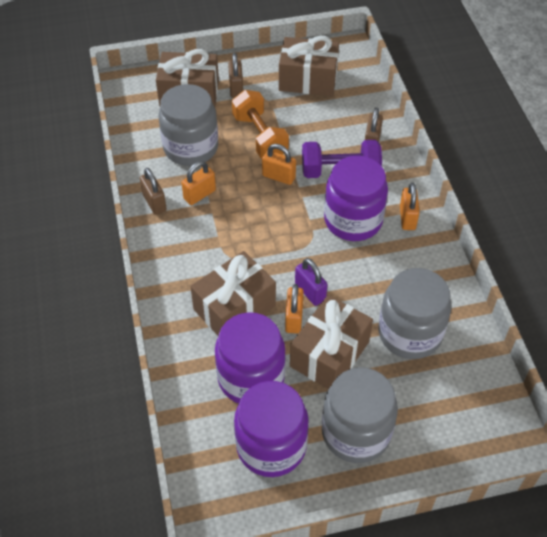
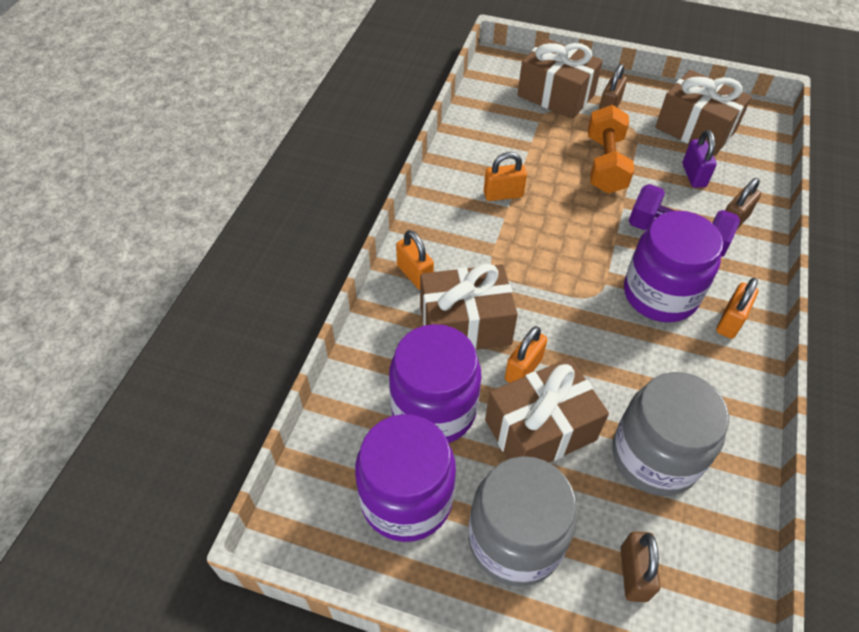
camera: 30 degrees right, 0 degrees up
(154, 202) = (451, 182): brown padlock -> brown padlock (633, 574)
(191, 148) = (524, 146): grey jar -> none
(278, 176) = (601, 212): orange padlock -> orange padlock (415, 274)
(310, 292) = (560, 349): purple padlock -> purple padlock (693, 175)

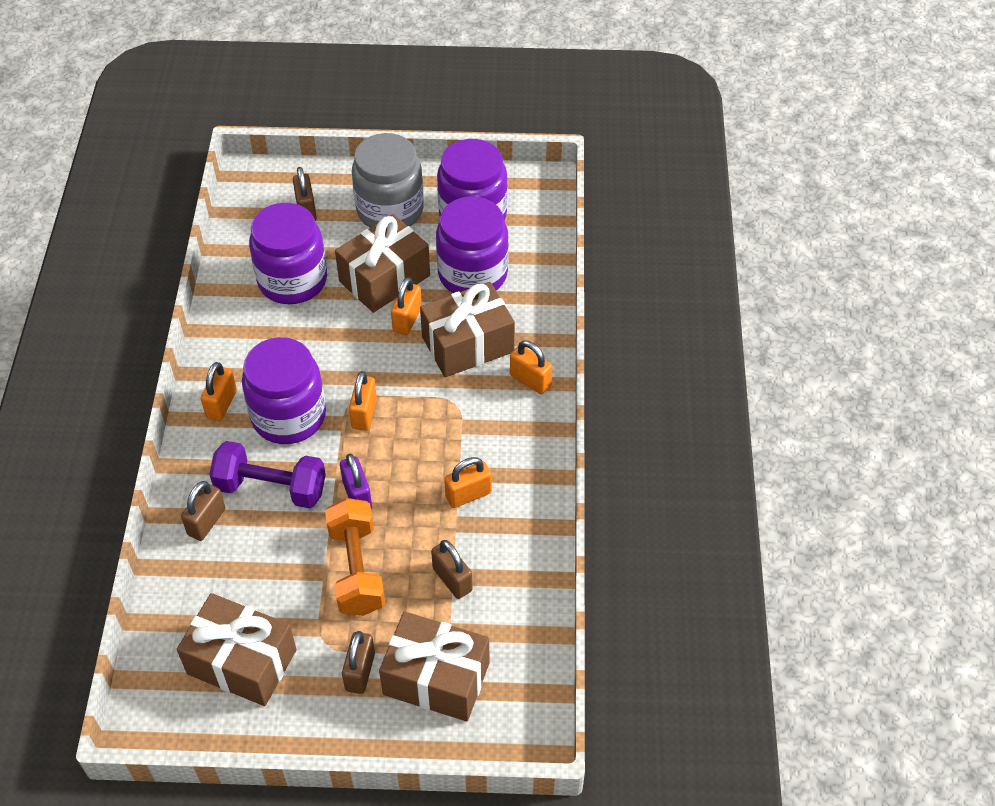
camera: 165 degrees right, 0 degrees up
(531, 144) = (452, 579): none -> brown padlock
(584, 280) = (364, 413): none -> orange padlock
(654, 456) = (292, 280): grey jar -> purple jar
(693, 175) = (248, 579): purple padlock -> purple padlock (357, 495)

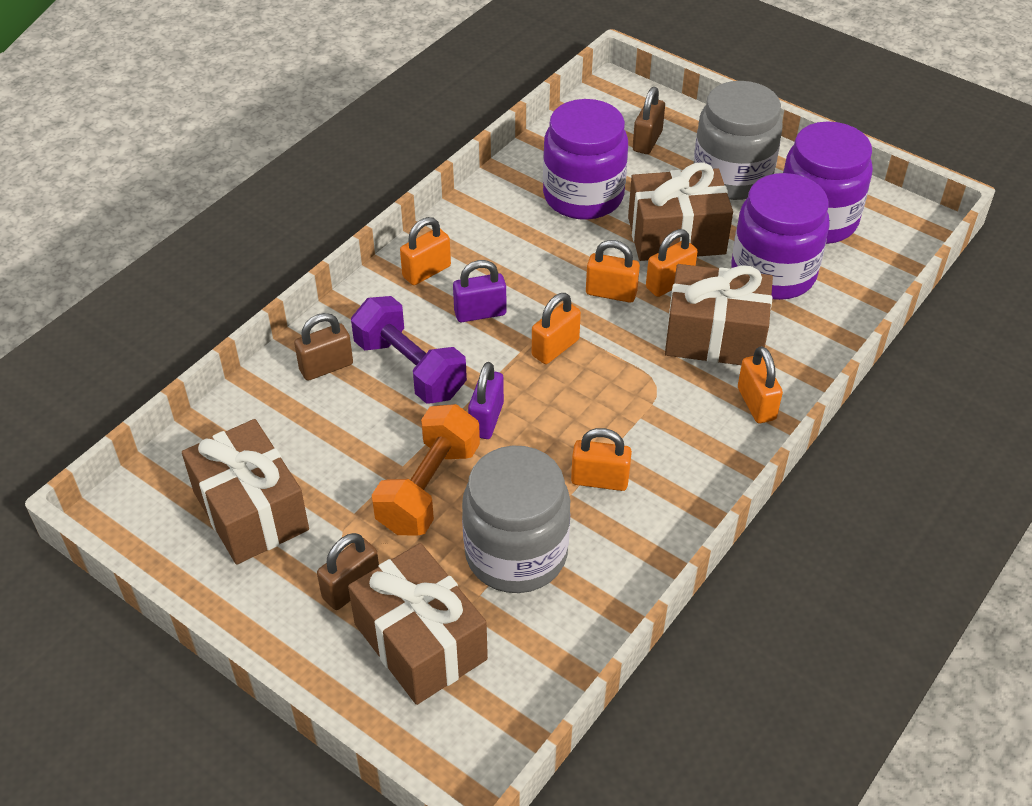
camera: 35 degrees right, 5 degrees down
(288, 416) = (480, 313): purple jar -> purple padlock
(371, 349) = (611, 293): none -> orange padlock
(452, 579) = (516, 553): brown padlock -> grey jar

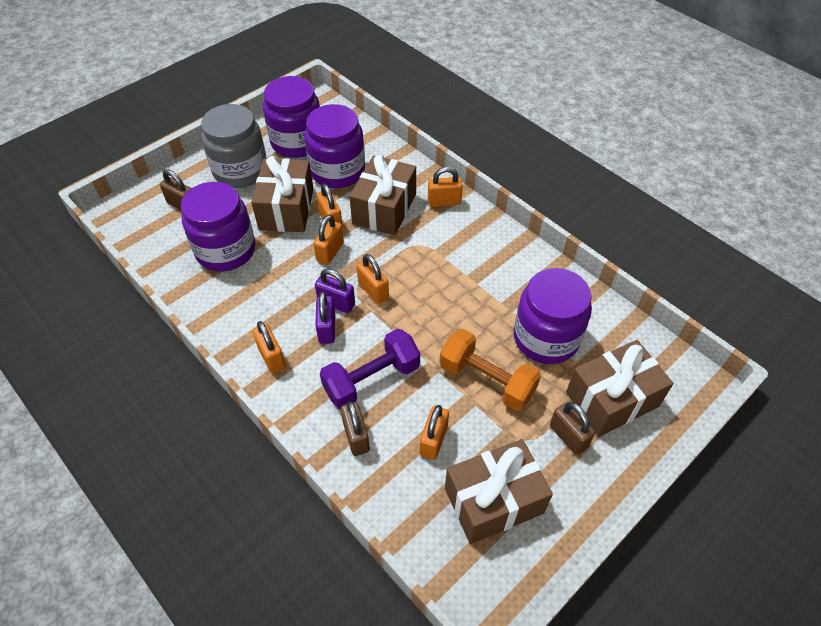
camera: 80 degrees left, 5 degrees up
(486, 419) = (430, 339): purple padlock -> purple padlock (336, 303)
(516, 553) = (546, 338): grey jar -> purple jar
(599, 480) = (492, 286): orange padlock -> orange padlock (433, 440)

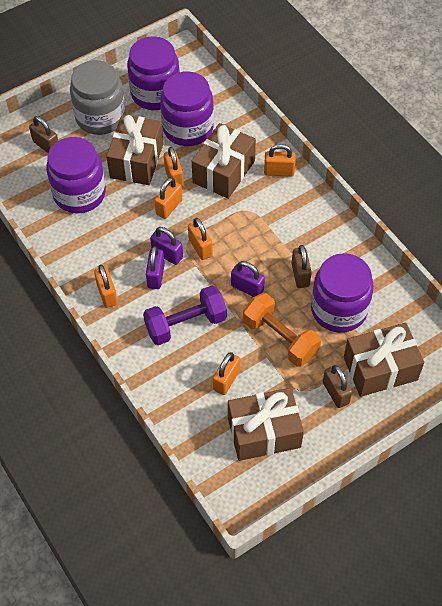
camera: 10 degrees right, 5 degrees up
(356, 437) = (165, 368): brown padlock -> brown padlock (300, 275)
(436, 328) = (247, 288): none -> purple padlock

